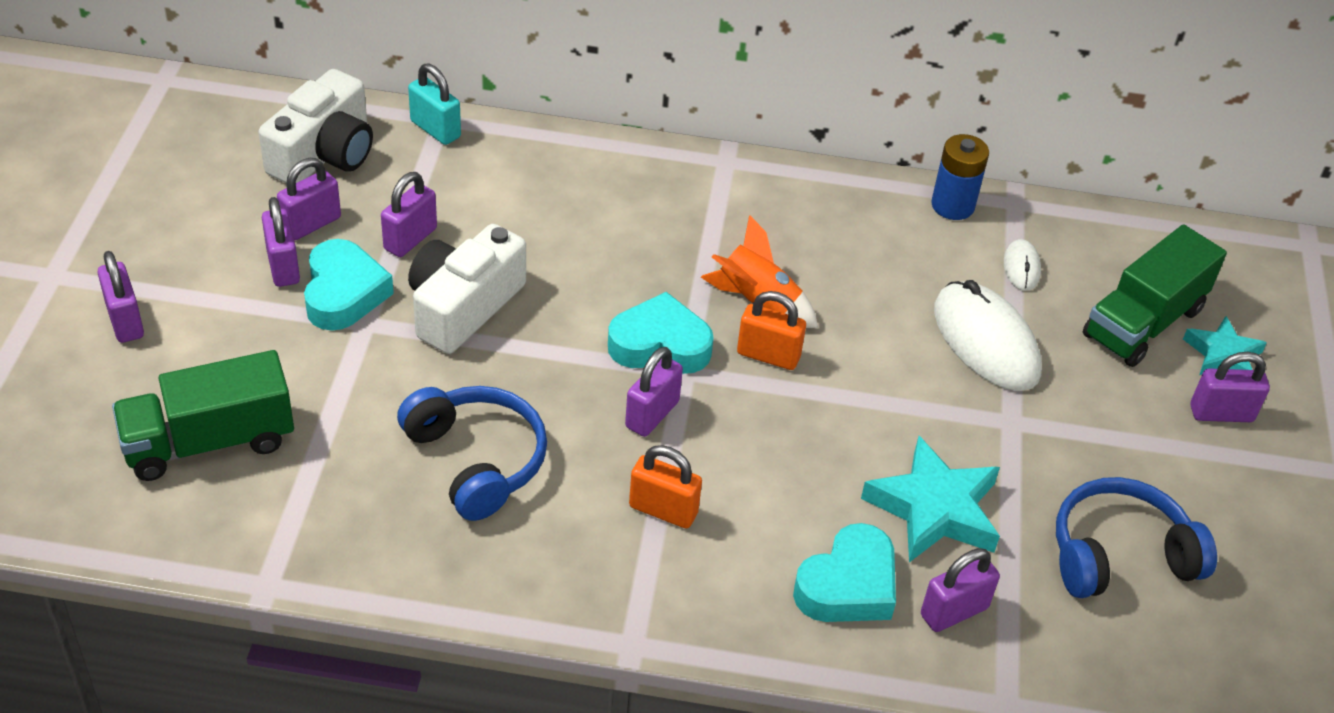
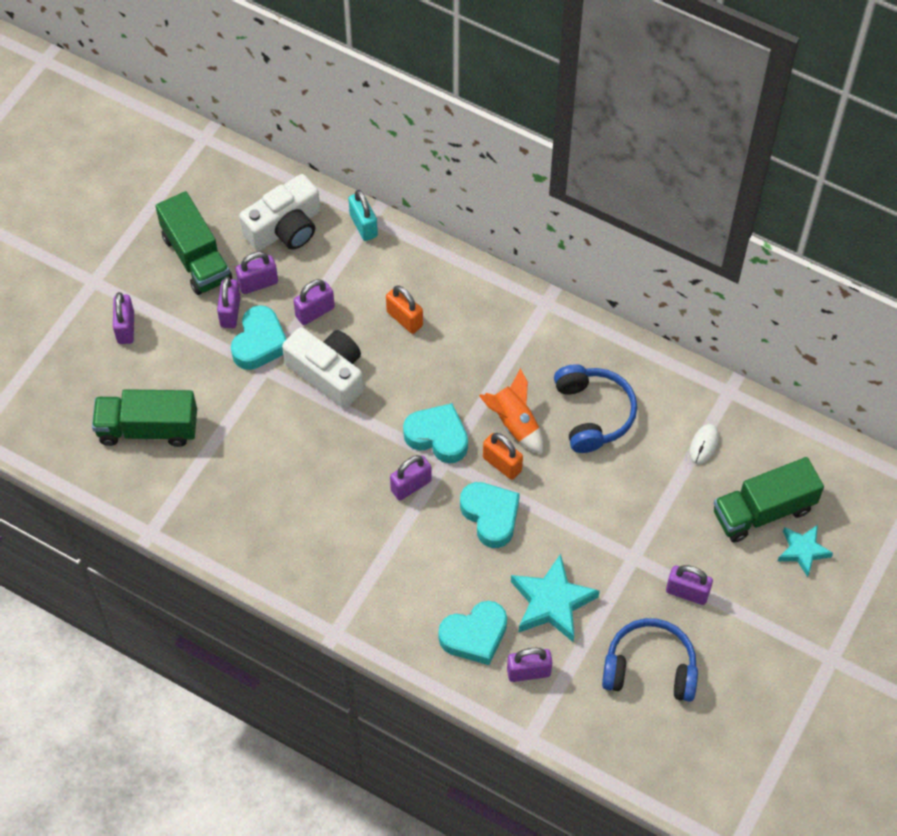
camera: 25 degrees right, 15 degrees up
(205, 214) = (196, 258): none -> green truck
(463, 306) = (328, 373): white camera -> white camera turned 75 degrees clockwise
(477, 460) = (294, 486): blue headphones -> blue headphones (593, 413)
(663, 510) = (389, 553): orange padlock -> orange padlock (404, 319)
(787, 423) = (490, 516): none -> turquoise heart
(952, 205) = (683, 382): blue battery -> none
(986, 341) = (648, 494): white mouse -> none
(1221, 413) = (775, 593): purple padlock -> purple padlock (687, 592)

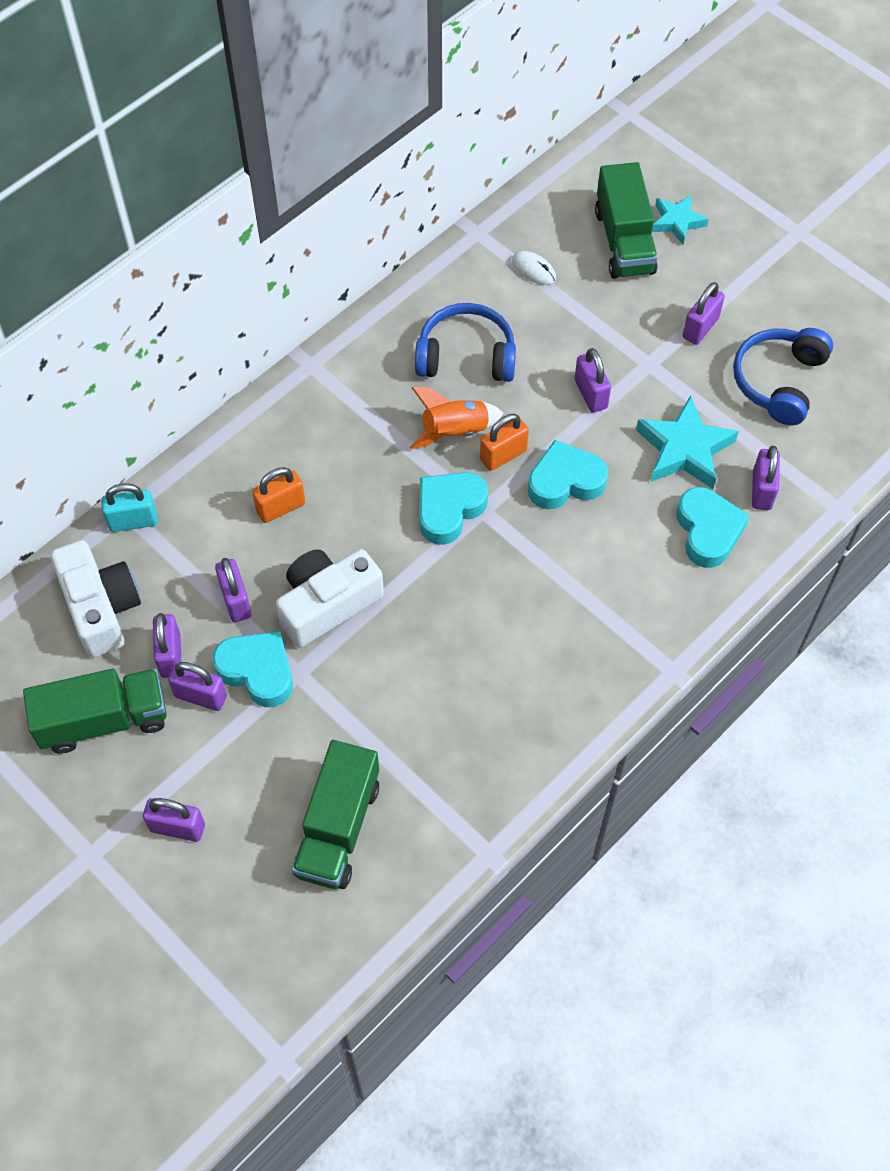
camera: 75 degrees left, 0 degrees up
(411, 485) = (504, 551): purple padlock -> purple padlock (590, 394)

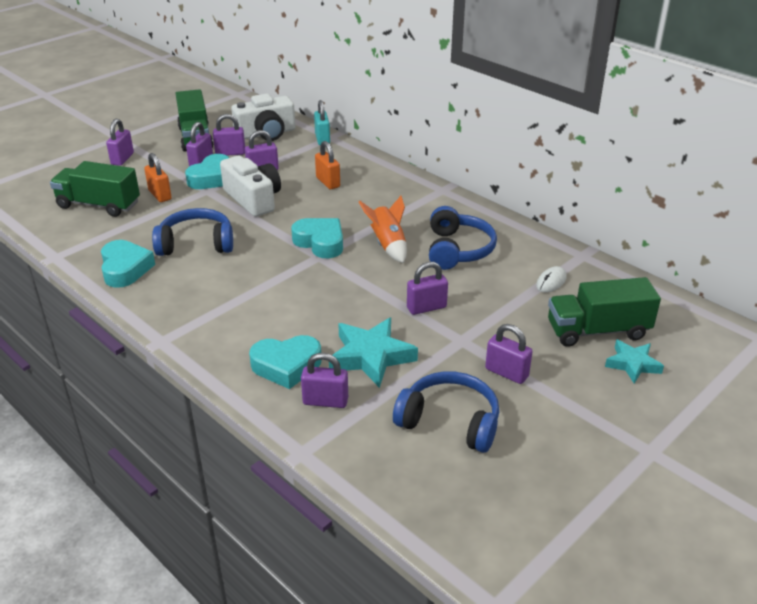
camera: 90 degrees right, 25 degrees down
(452, 665) = (196, 243): none -> blue headphones
(503, 455) = (366, 265): orange padlock -> orange padlock (160, 195)
(565, 481) = (341, 293): turquoise heart -> turquoise heart (125, 269)

